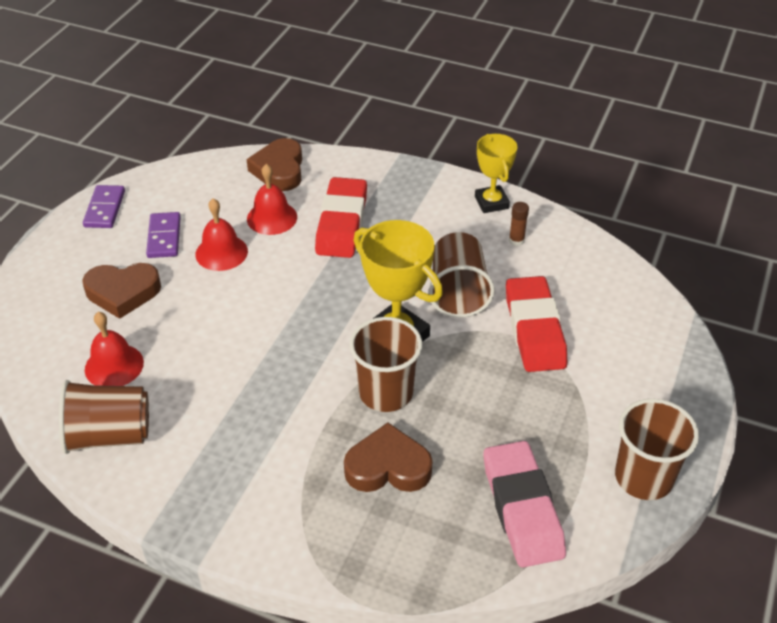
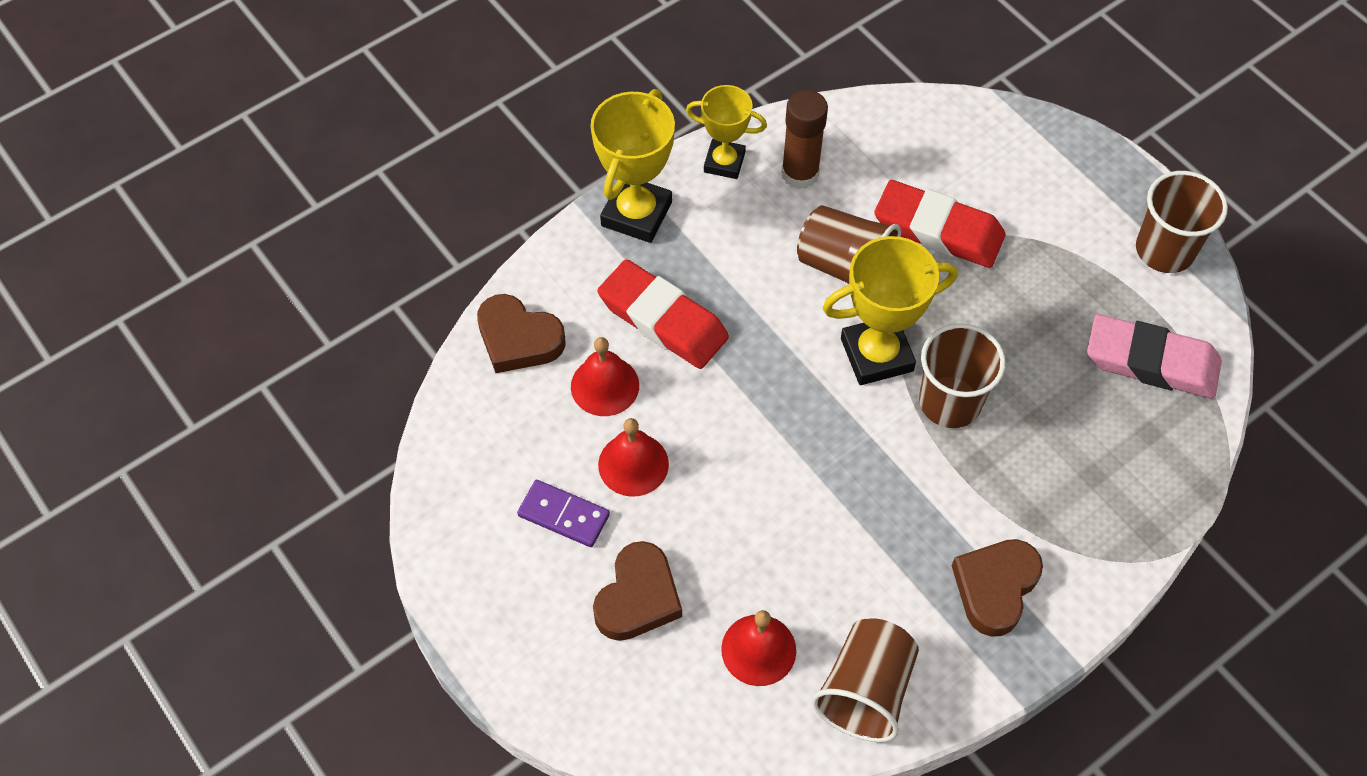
camera: 60 degrees left, 15 degrees up
(105, 209) = (460, 563): purple domino -> none
(388, 467) = (1046, 446): brown heart -> brown heart (995, 588)
(414, 181) = (636, 214): none -> yellow trophy
(516, 240) = (800, 173): brown glue stick -> brown glue stick, size x1.96

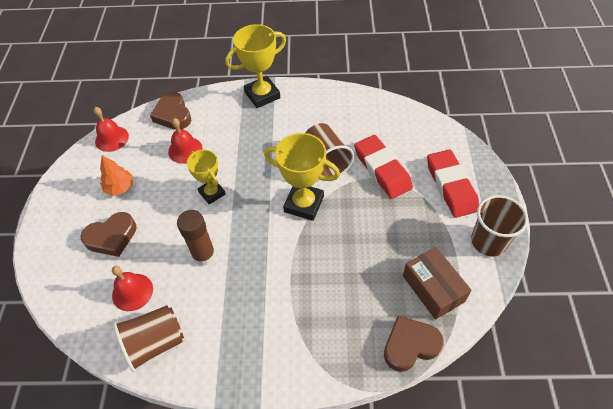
camera: 40 degrees right, 5 degrees down
(564, 515) = (120, 187): purple domino -> orange tree
(633, 464) = (164, 185): red bell -> red bell (112, 138)
(663, 319) = (232, 139): red eraser -> red eraser (451, 186)
(724, 162) = (316, 95): yellow trophy -> yellow trophy (212, 193)
(800, 173) = (343, 115): brown glue stick -> brown glue stick (204, 255)
(950, 402) = (316, 244): brown cup -> none
(995, 588) = (256, 340): brown heart -> brown heart (410, 345)
(1151, 362) = (433, 288): pink eraser -> brown box

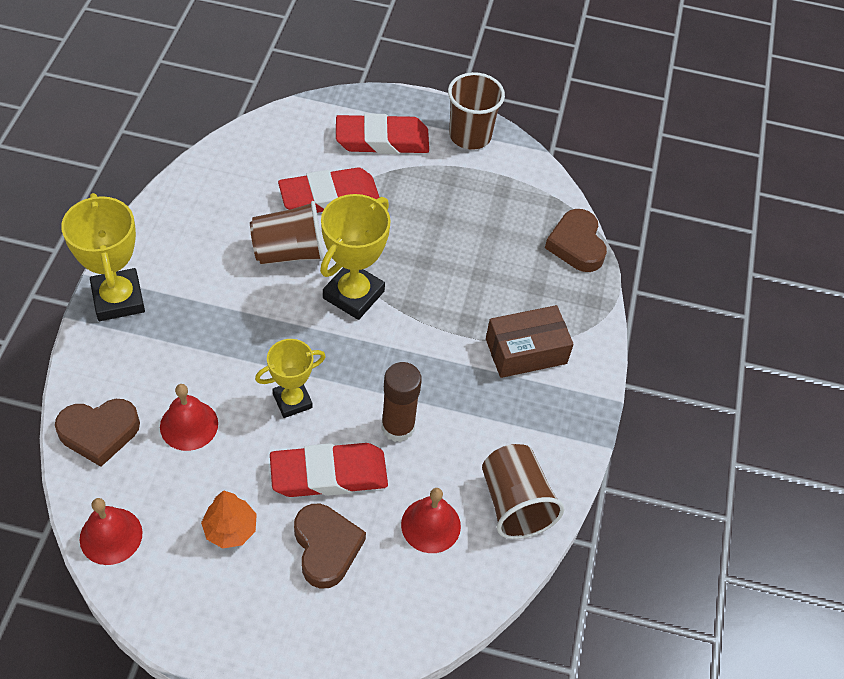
camera: 85 degrees left, 0 degrees up
(162, 225) = (329, 474): none -> red eraser
(433, 288) = (514, 203): brown box -> brown box (526, 351)

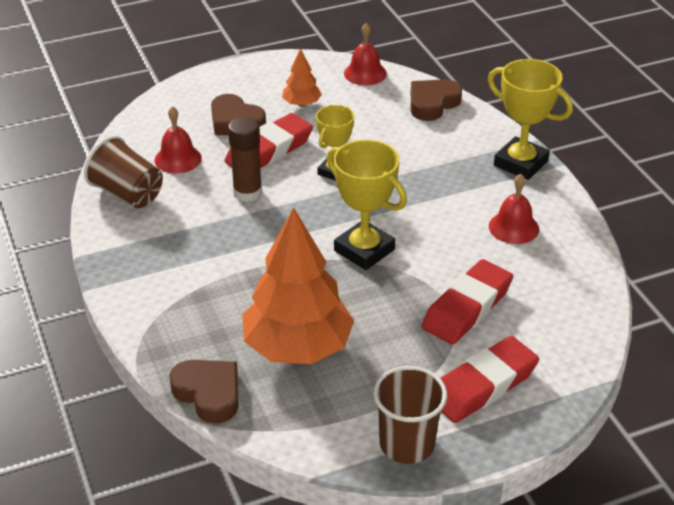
camera: 150 degrees right, 15 degrees down
(189, 425) = (385, 130): red bell -> red bell (513, 227)
(289, 252) = (446, 251): brown cup -> none
(353, 295) = (364, 250): yellow trophy -> yellow trophy turned 45 degrees counterclockwise
(484, 241) = (298, 347): none -> orange tree
(526, 351) = (190, 284): brown box -> none

